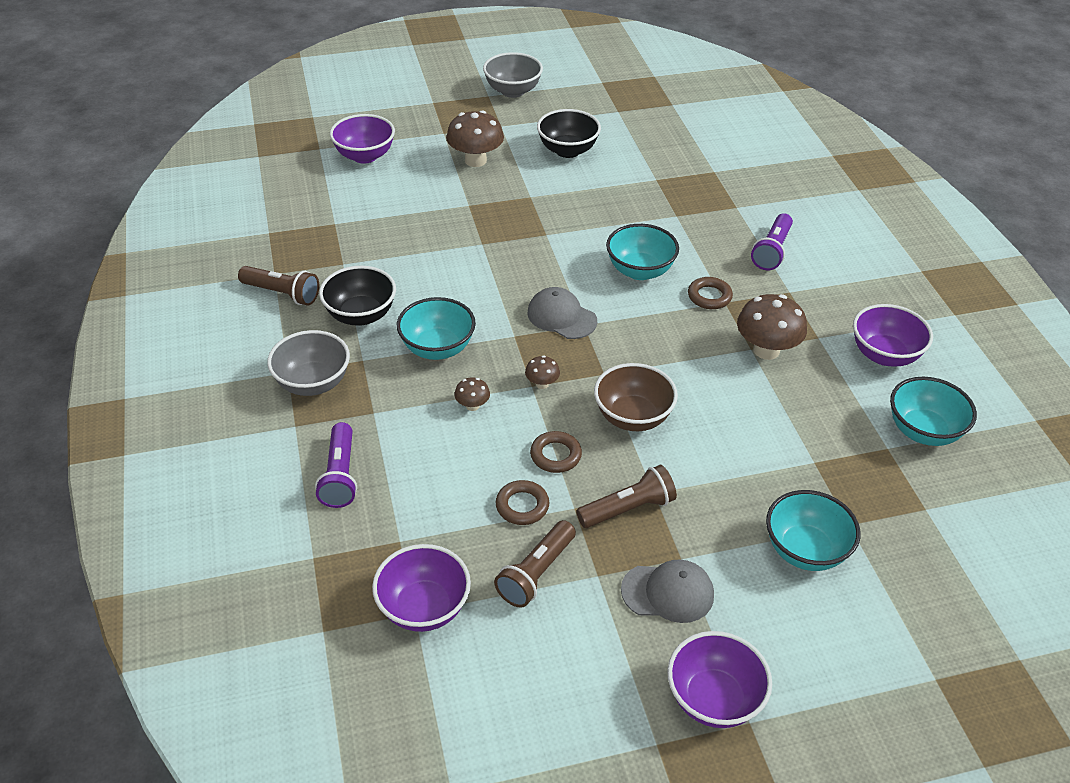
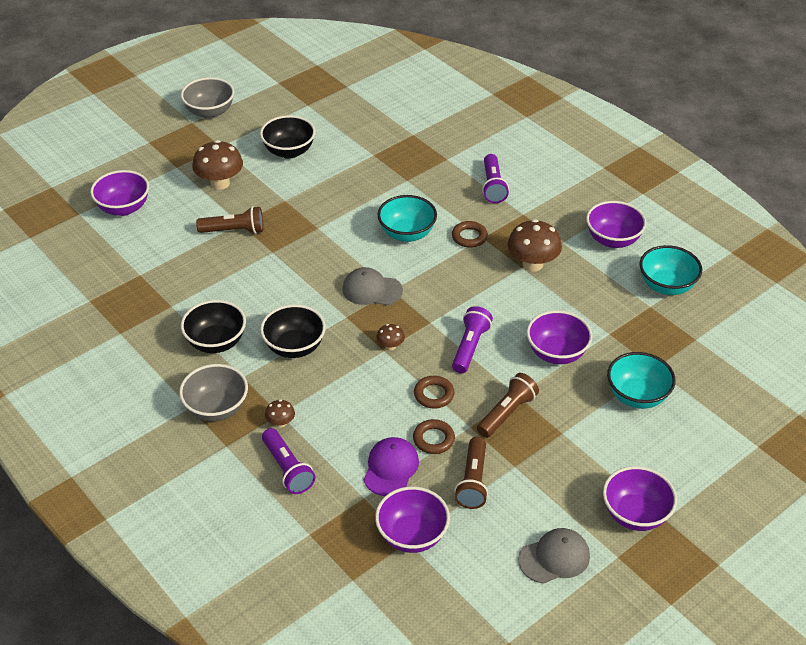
camera: 25 degrees left, 0 degrees up
(282, 294) = (139, 347): brown flashlight -> brown flashlight (234, 231)
(437, 348) = (294, 347): turquoise bowl -> black bowl
(452, 520) = (391, 468): none -> purple cap
(472, 406) = (350, 381): brown mushroom -> brown mushroom (281, 423)
(633, 417) = (470, 347): brown bowl -> purple flashlight
(668, 592) = (567, 459): grey cap -> grey cap (554, 558)
(733, 461) = (556, 353): none -> purple bowl

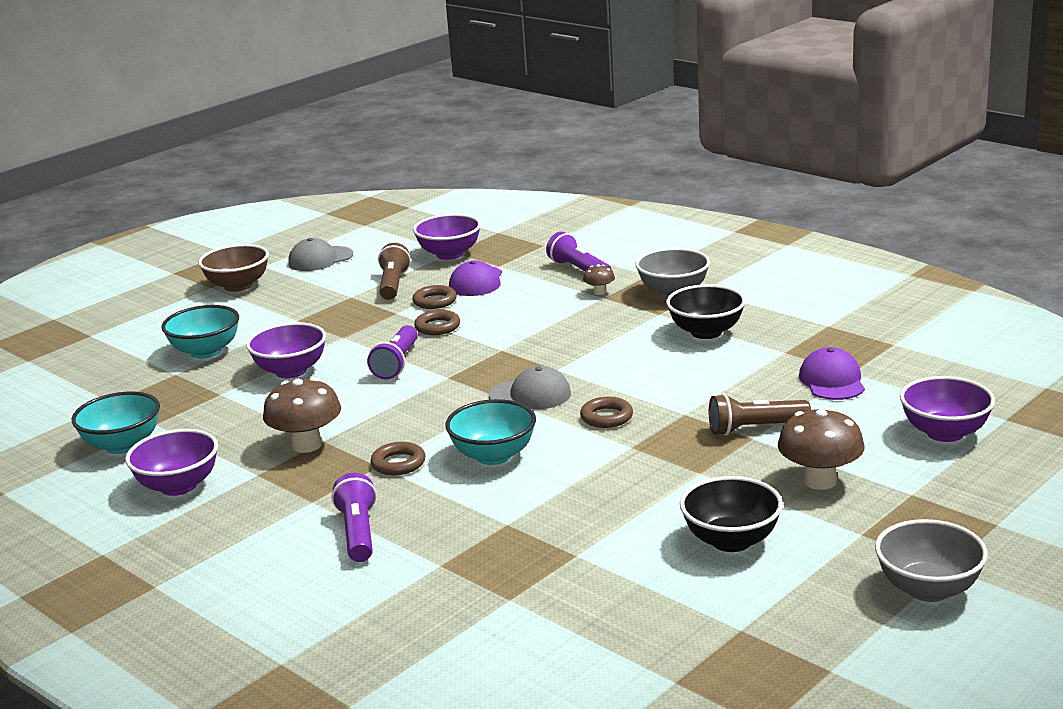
camera: 175 degrees right, 20 degrees down
(158, 267) = (832, 381): none -> purple cap
(294, 347) = (610, 339): black bowl -> none
(325, 257) = (606, 417): none -> brown ring
(390, 346) = (494, 353): brown mushroom -> none
(507, 413) = (355, 325): brown flashlight -> none
(635, 514) = (238, 286): purple bowl -> brown bowl

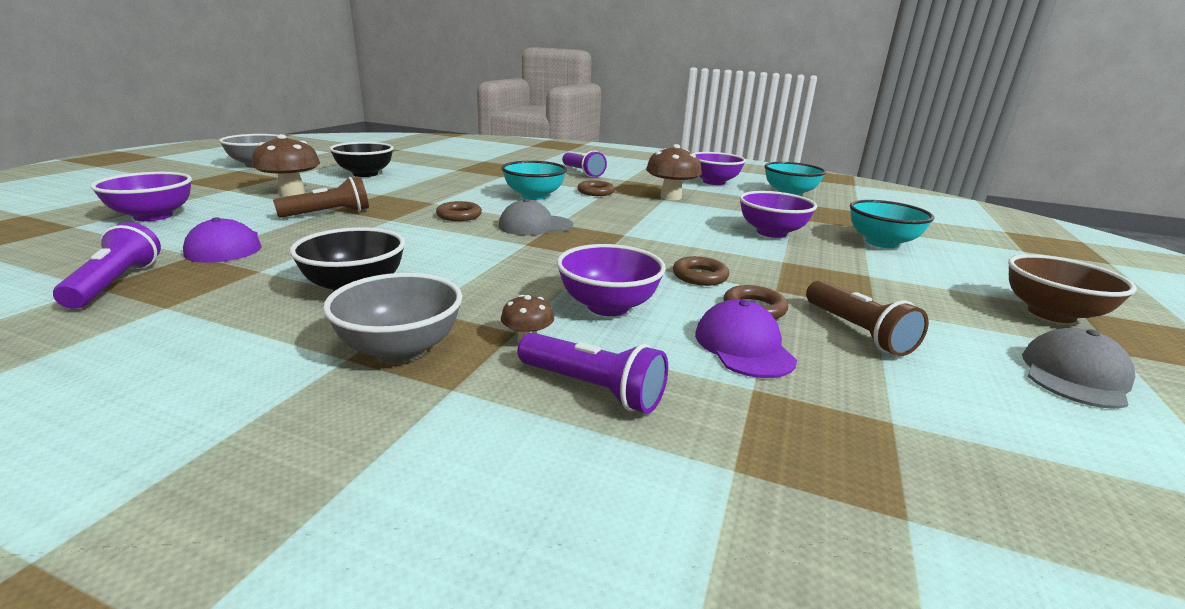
camera: 155 degrees right, 0 degrees up
(396, 363) = (687, 241): purple flashlight -> purple flashlight (116, 283)
(449, 254) = (886, 412): purple bowl -> purple bowl (608, 306)

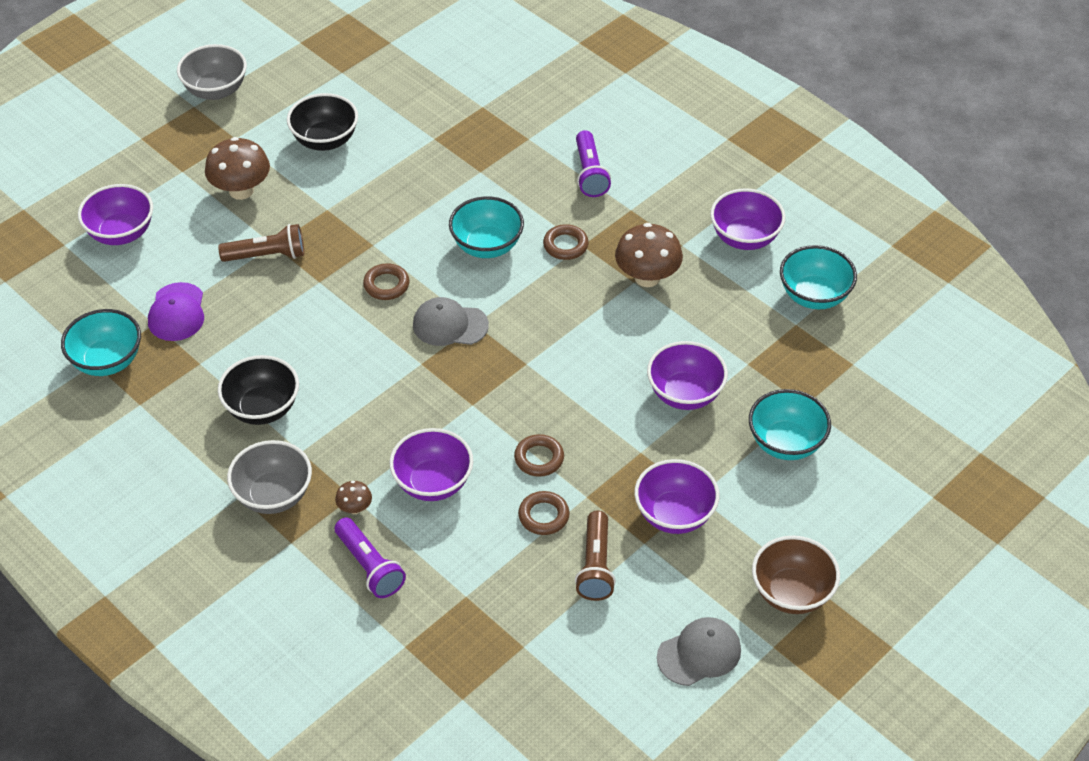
camera: 25 degrees right, 25 degrees up
(116, 283) = (107, 361): purple flashlight -> turquoise bowl
(743, 346) = (495, 556): purple cap -> none
(869, 287) = (674, 515): none -> purple bowl

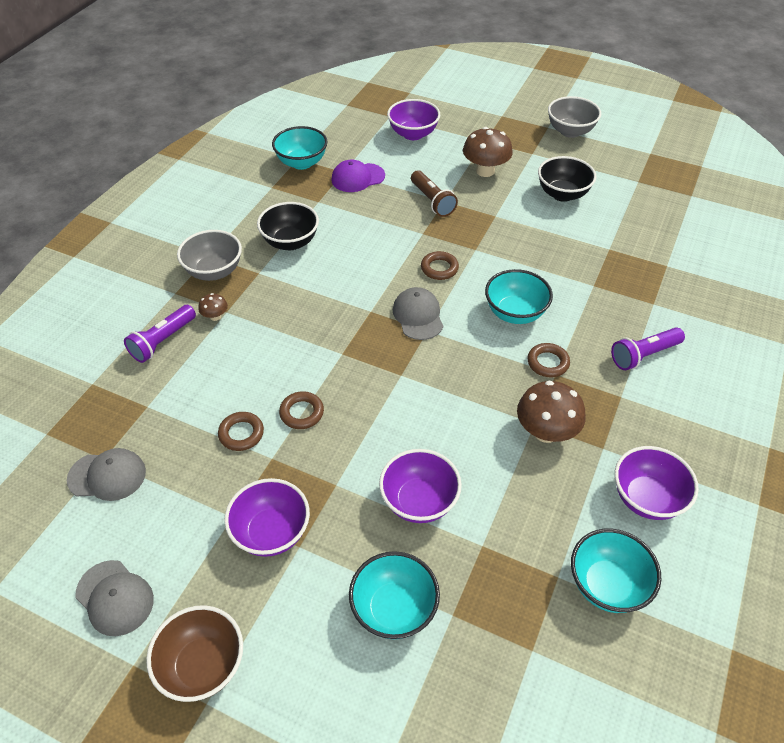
camera: 70 degrees right, 0 degrees up
(433, 483) = (253, 353): purple bowl -> none
(548, 644) = (107, 476): none -> grey cap
(595, 566) = (197, 486): brown flashlight -> none

